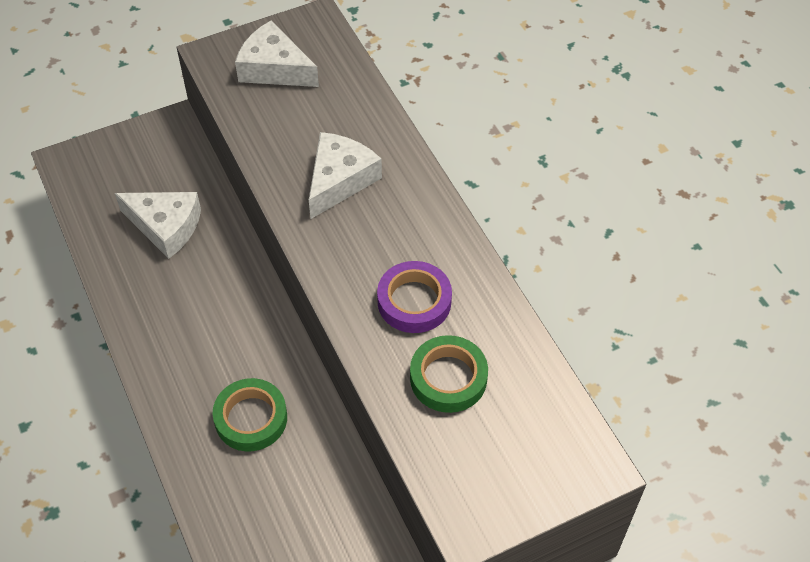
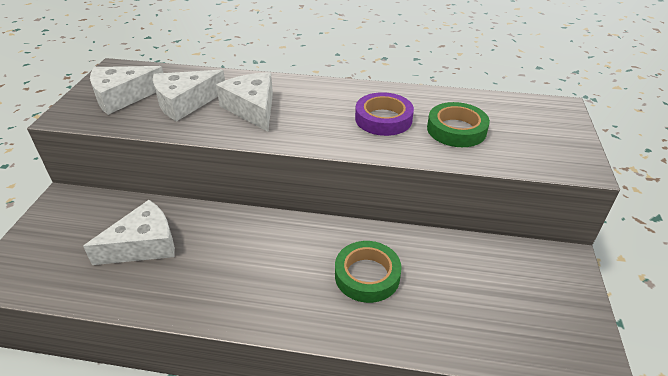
camera: 55 degrees left, 15 degrees down
(304, 121) = (185, 102): none -> white cheese

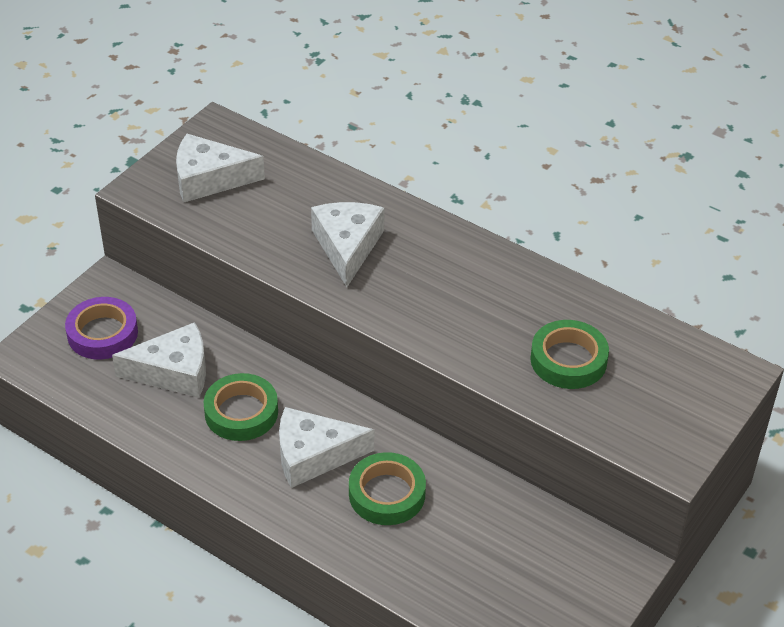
camera: 25 degrees right, 5 degrees up
(185, 102) = (275, 211): white cheese -> white cheese (313, 455)
(215, 256) = (241, 412): none -> green tape
(383, 119) = (492, 314): purple tape -> purple tape (102, 333)

